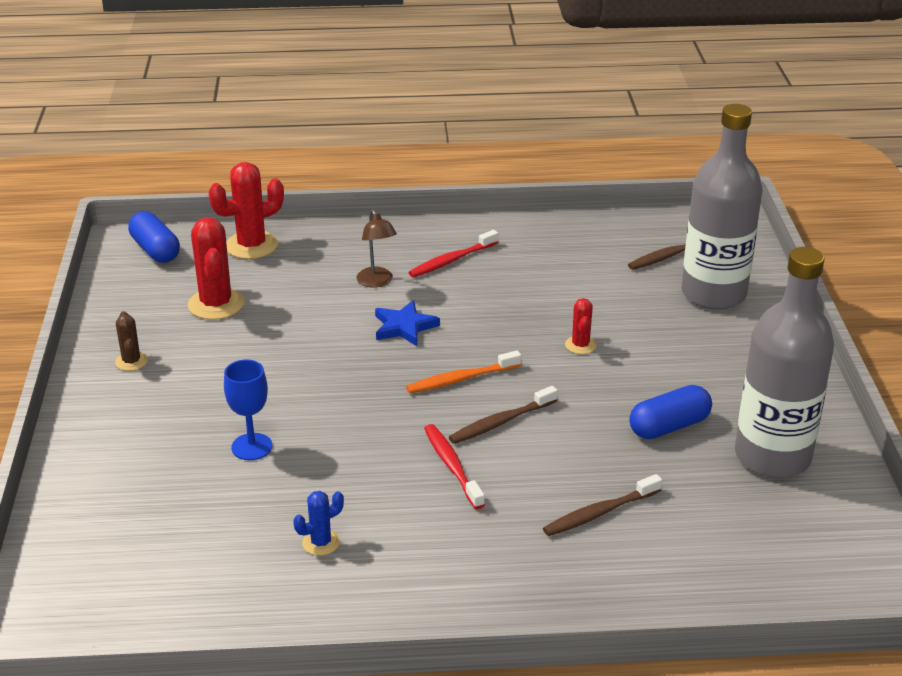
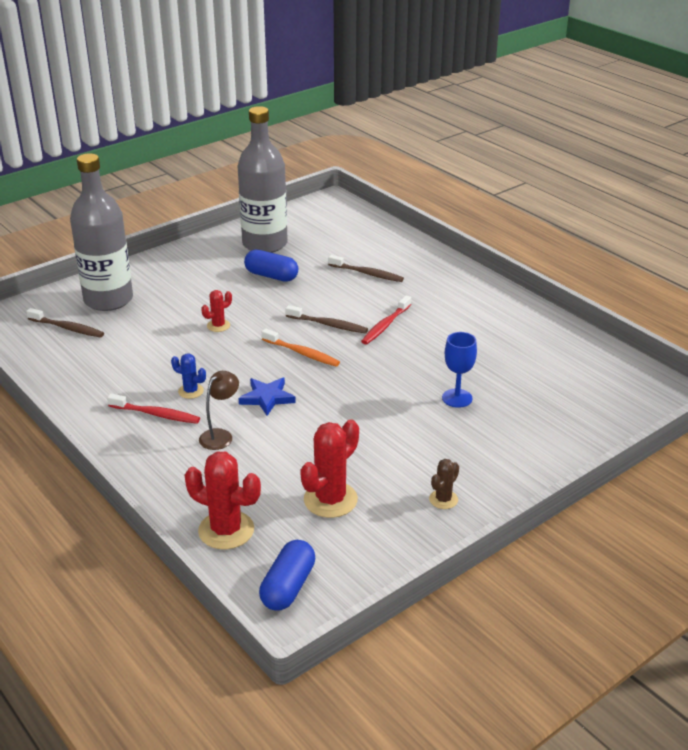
camera: 125 degrees left, 0 degrees up
(321, 543) = (494, 339): blue cactus -> blue cactus (191, 391)

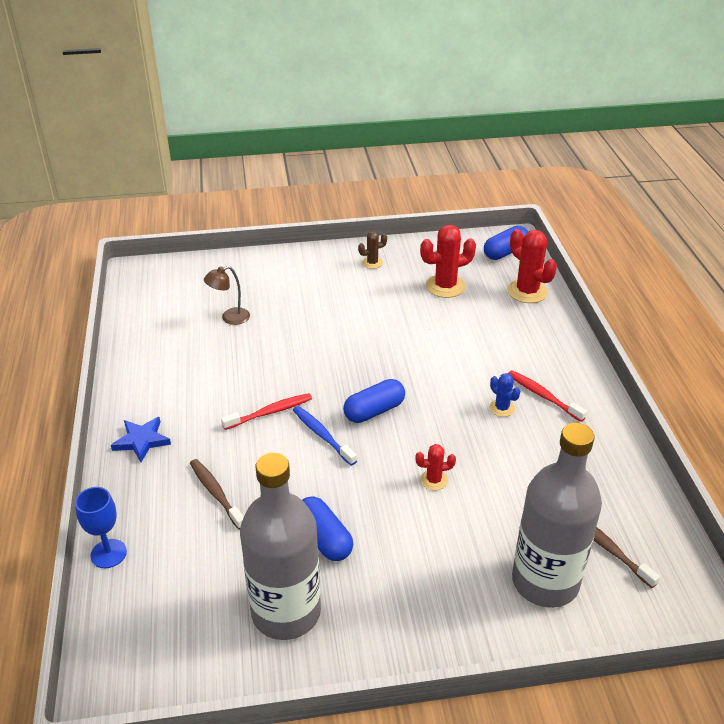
camera: 150 degrees left, 5 degrees up
(220, 435) = (496, 357): brown lamp -> brown lamp (230, 318)
(267, 398) = (438, 376): blue star -> blue star (141, 441)
(302, 353) = (374, 411): orange toothbrush -> blue capsule
(328, 325) = (322, 435): brown toothbrush -> blue toothbrush
(457, 398) = (288, 321): blue goblet -> blue goblet (108, 553)

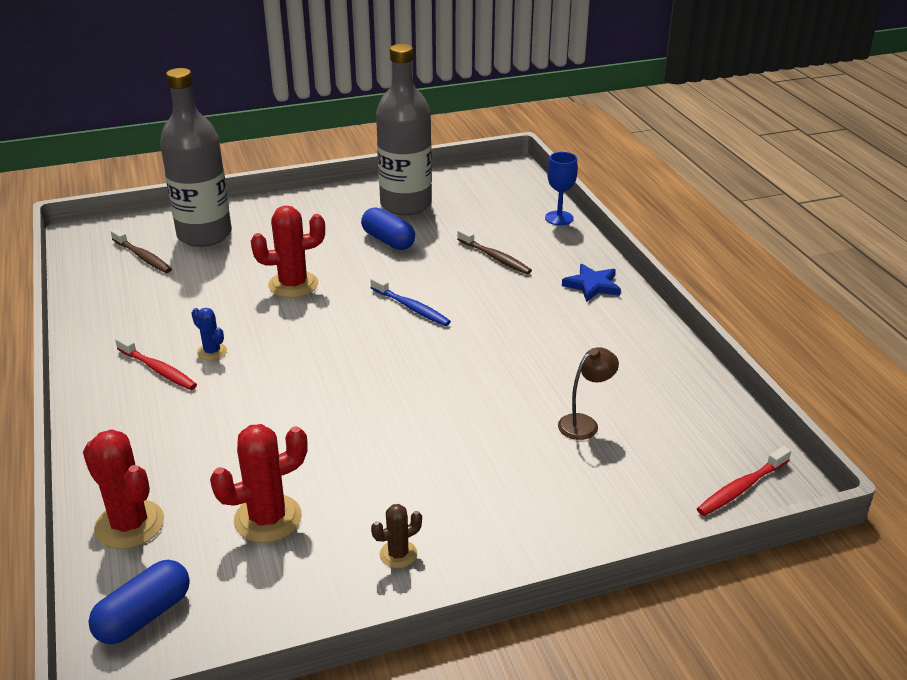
camera: 170 degrees right, 5 degrees down
(270, 412) = (475, 321): red toothbrush -> red toothbrush (741, 488)
(374, 411) = (360, 334): blue capsule -> none
(434, 480) = (293, 285): red cactus -> red cactus, size x1.86

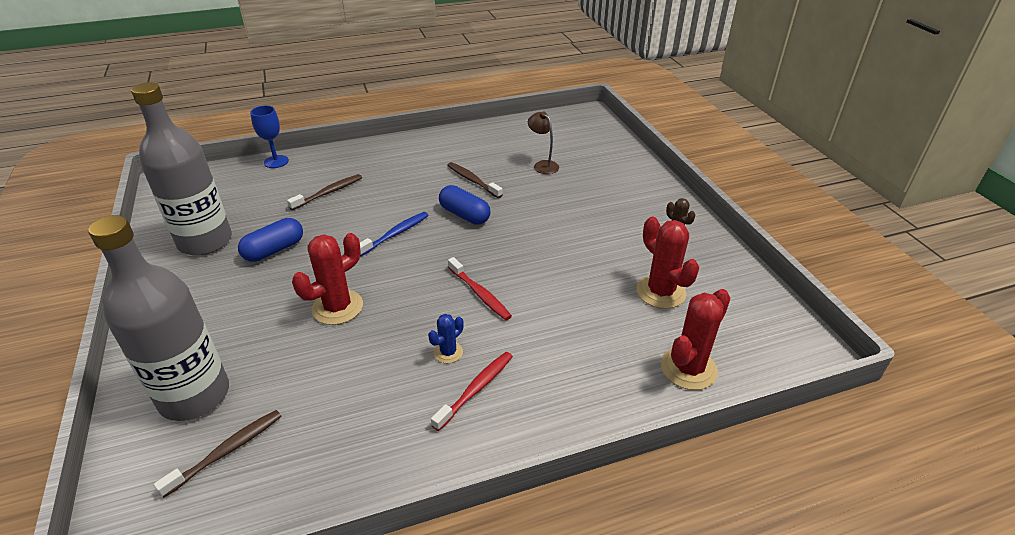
camera: 90 degrees left, 5 degrees up
(144, 616) = (771, 343): blue capsule -> blue capsule (464, 215)
(293, 285) = (337, 307): red cactus -> red cactus turned 60 degrees clockwise
(532, 358) = (472, 180): none -> brown toothbrush
(592, 285) = (384, 153): blue star -> none
(741, 488) = (592, 124): red toothbrush -> red toothbrush (480, 294)

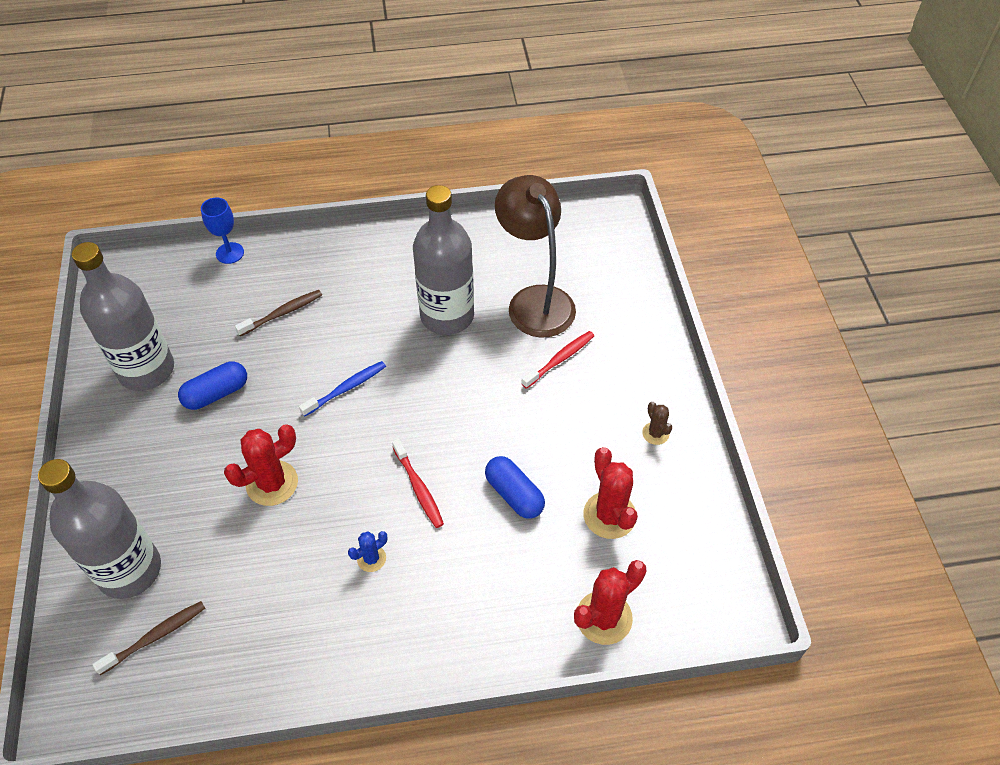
camera: 10 degrees right, 15 degrees up
(464, 215) = (426, 370): blue capsule -> blue capsule (514, 494)
(472, 180) = (447, 316): brown toothbrush -> grey bottle
(476, 389) = (389, 607): red toothbrush -> red toothbrush (560, 359)
(542, 165) = (535, 300): brown lamp -> brown lamp, size x2.21

